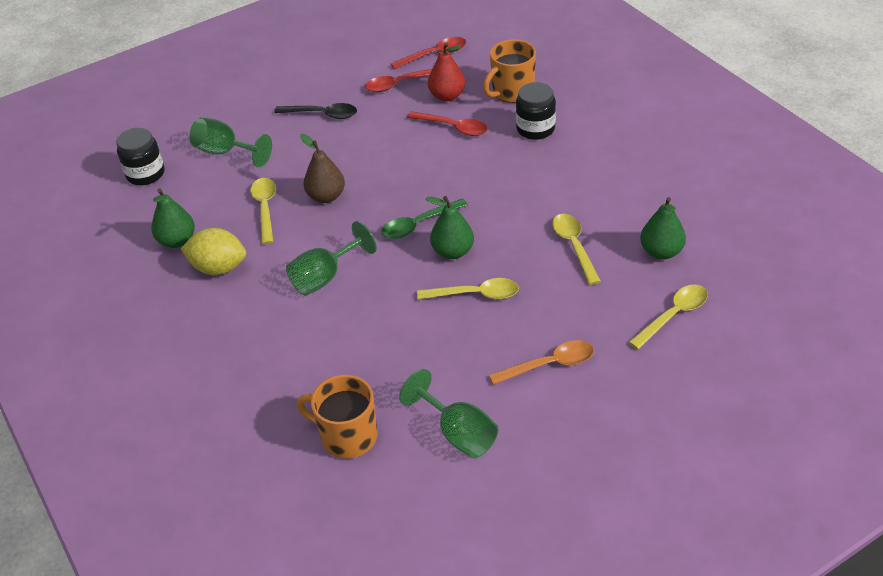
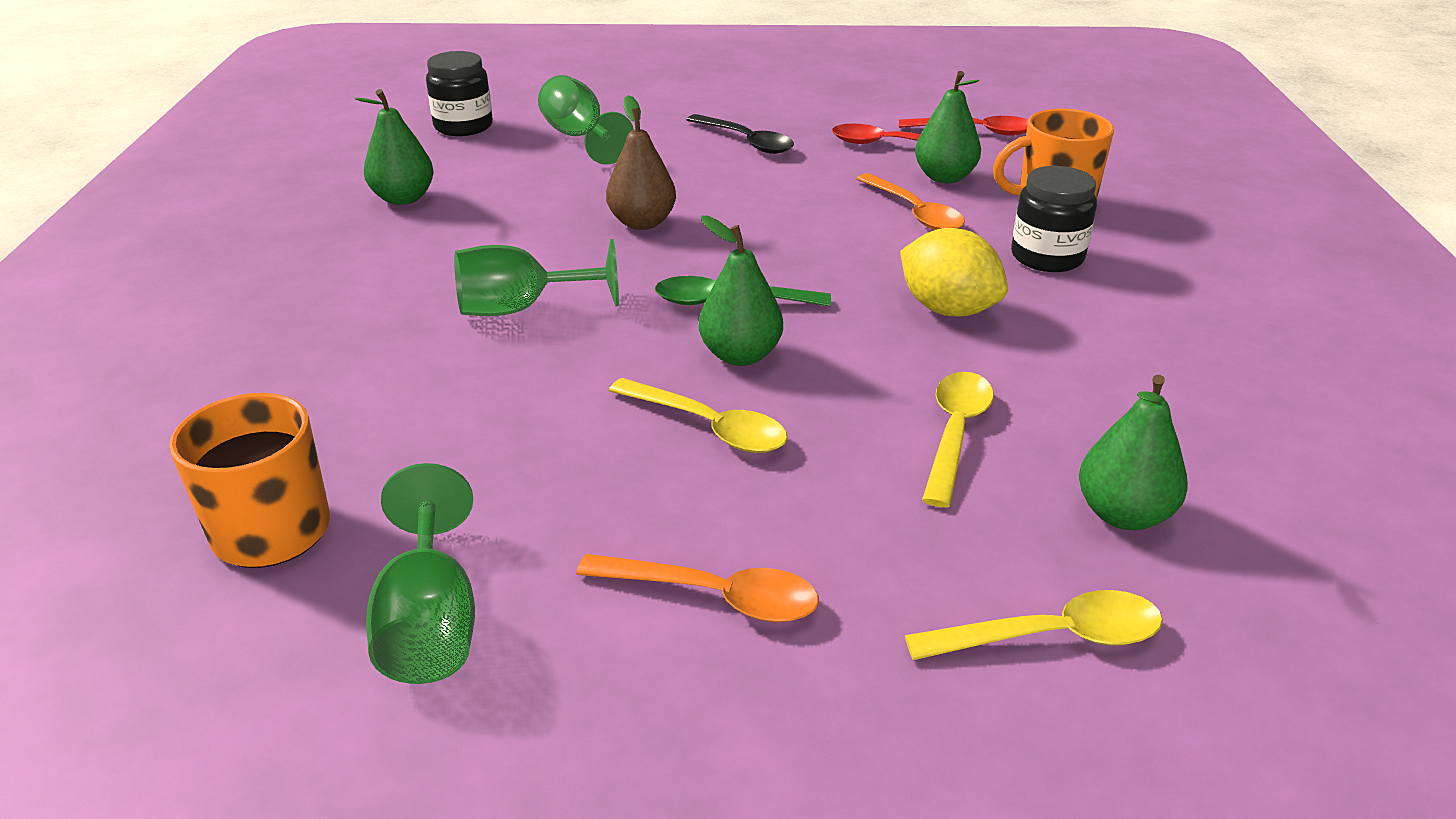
camera: 30 degrees right, 10 degrees down
(219, 268) = (408, 243): yellow lemon -> yellow lemon (947, 309)
(265, 209) = (549, 206): yellow spoon -> none
(447, 96) = (944, 177): red pear -> green pear
(453, 127) = (914, 212): red spoon -> orange spoon

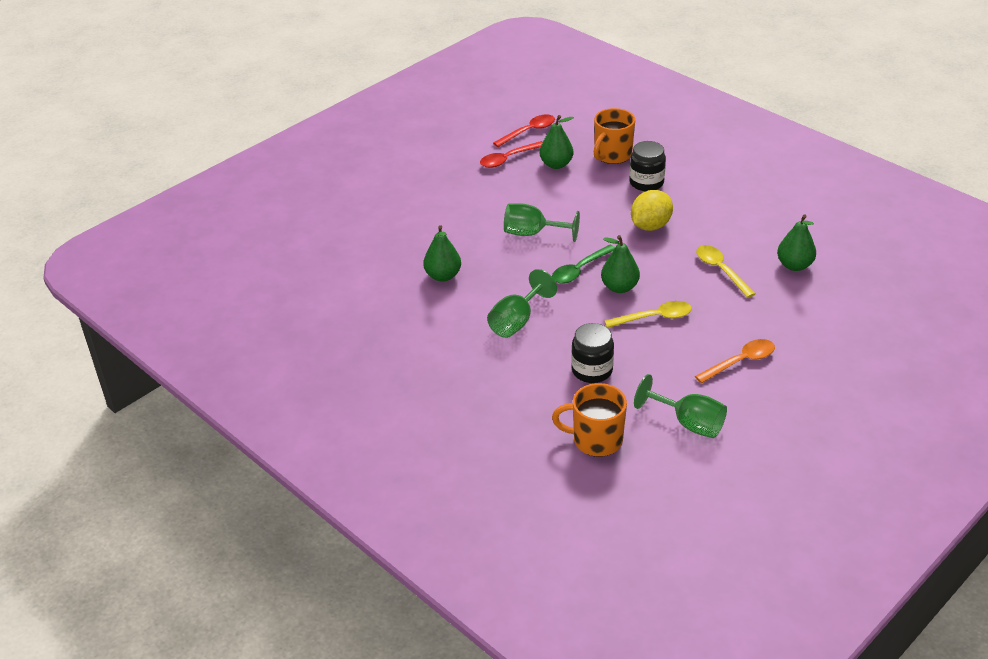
camera: 45 degrees left, 5 degrees up
(403, 198) = (366, 310): green pear -> green pear (443, 276)
(463, 126) = (307, 259): black jar -> black jar (592, 370)
(579, 137) = (374, 232): green goblet -> green goblet (532, 233)
(642, 223) = (486, 257): brown pear -> none
(746, 141) = (449, 191): black spoon -> none
(914, 212) = (573, 189): orange spoon -> none
(947, 309) = (650, 226): yellow lemon -> yellow lemon turned 45 degrees counterclockwise
(1050, 637) = (824, 312): yellow spoon -> none

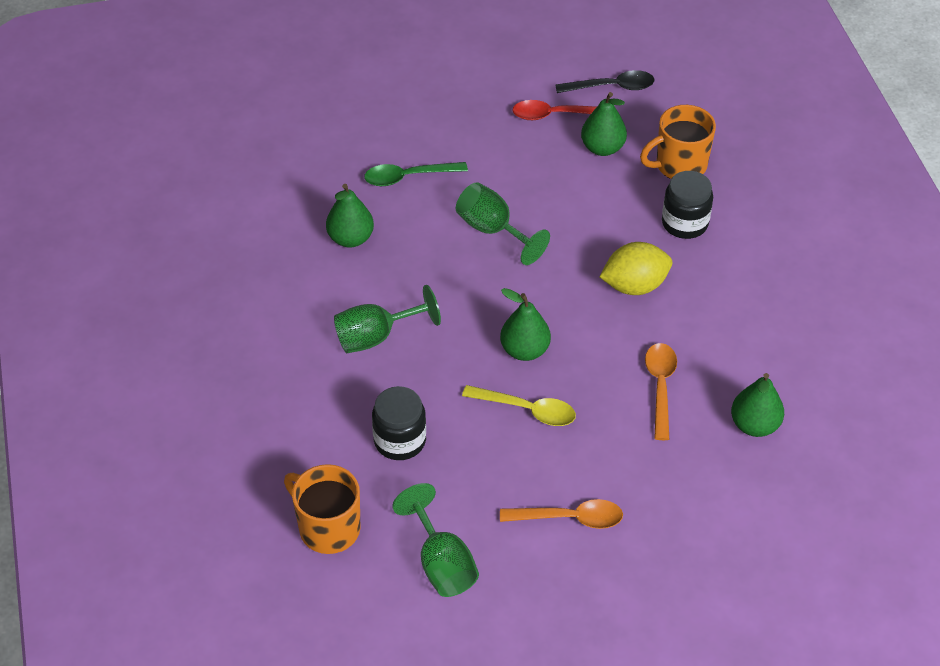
camera: 30 degrees right, 10 degrees up
(528, 132) = (611, 87): red spoon -> black spoon
(580, 270) = (502, 305): green spoon -> green spoon (408, 177)
(721, 270) = (660, 387): yellow spoon -> orange spoon

